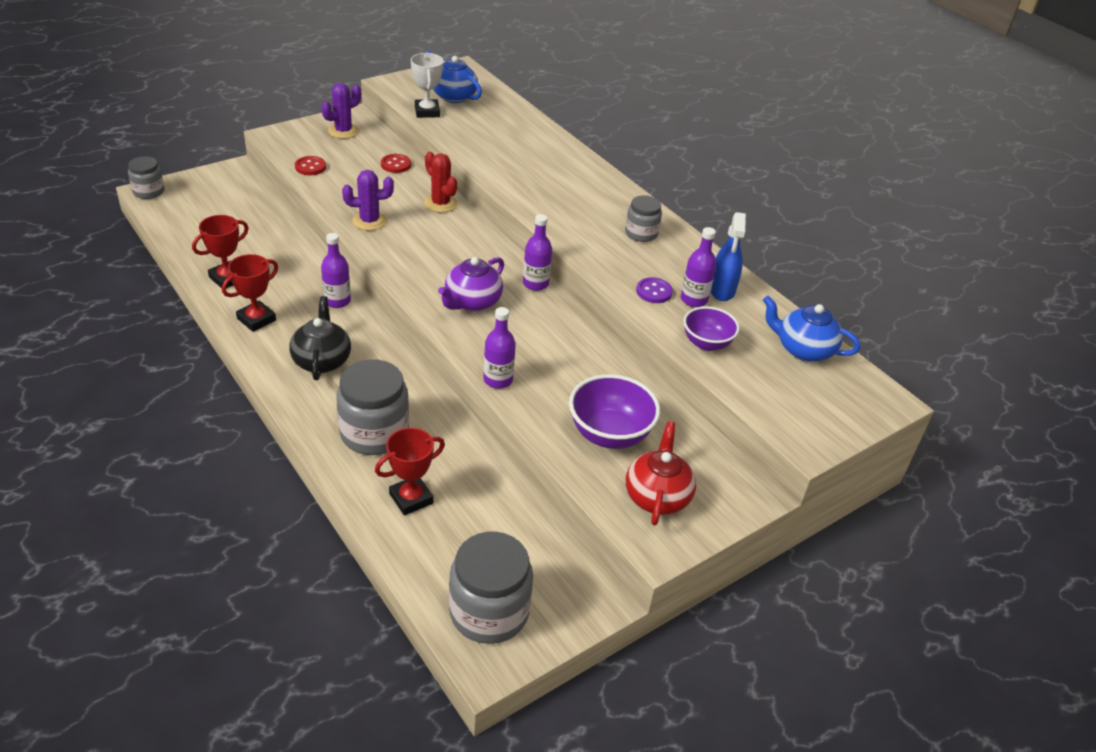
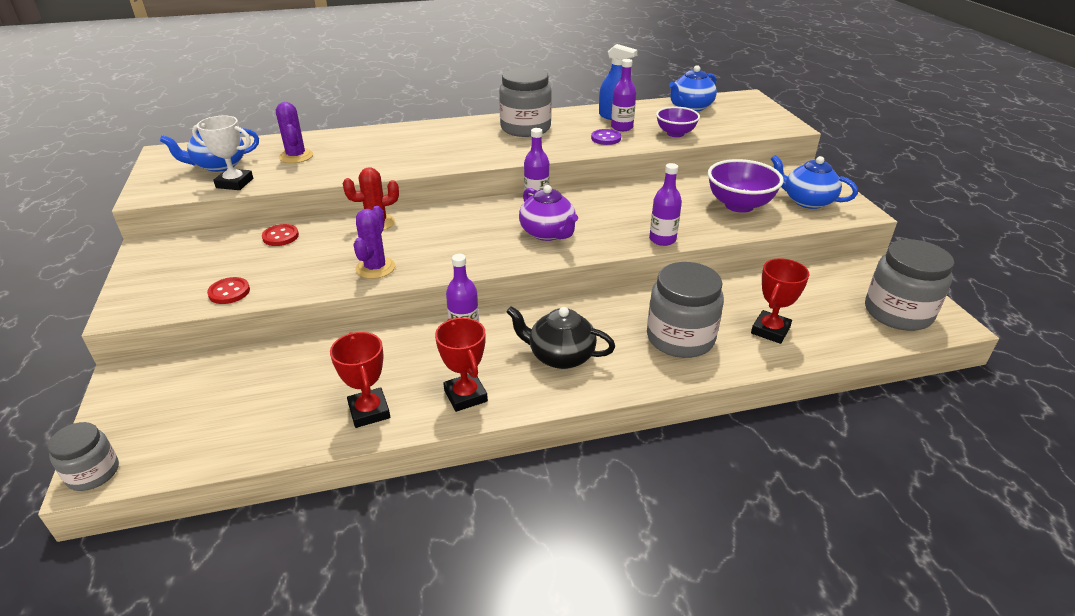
camera: 65 degrees left, 5 degrees down
(343, 131) = (174, 259): purple cactus -> purple cactus (296, 156)
(411, 498) = (770, 330): red trophy -> red trophy turned 45 degrees clockwise
(641, 233) = (525, 128): grey jar -> grey jar, size x1.74
(657, 496) = (807, 201): red teapot -> blue teapot

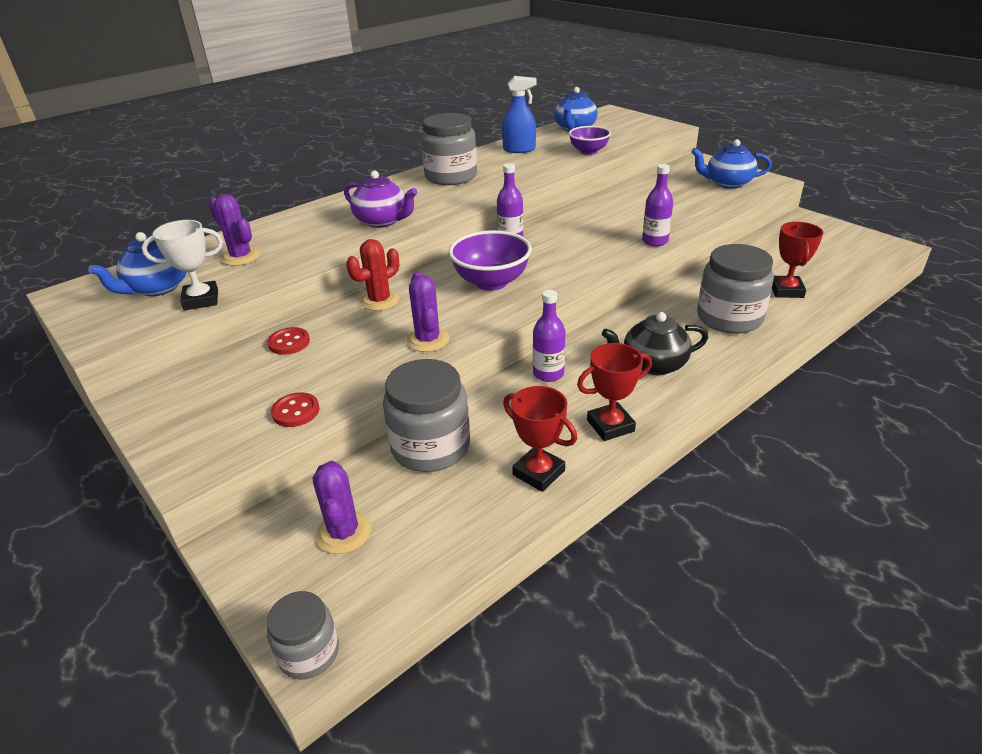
camera: 25 degrees left, 0 degrees up
(196, 398) = (344, 532): none -> purple cactus
(465, 396) = (610, 426): red trophy -> red trophy turned 60 degrees counterclockwise
(548, 233) = (554, 263): purple teapot -> purple teapot (382, 221)
(606, 138) = (535, 168): purple button -> none
(622, 127) = (537, 157): purple bottle -> none
(739, 205) = (682, 199): purple bowl -> purple bowl (491, 282)
(898, 313) = (854, 250): grey jar -> grey jar (430, 447)

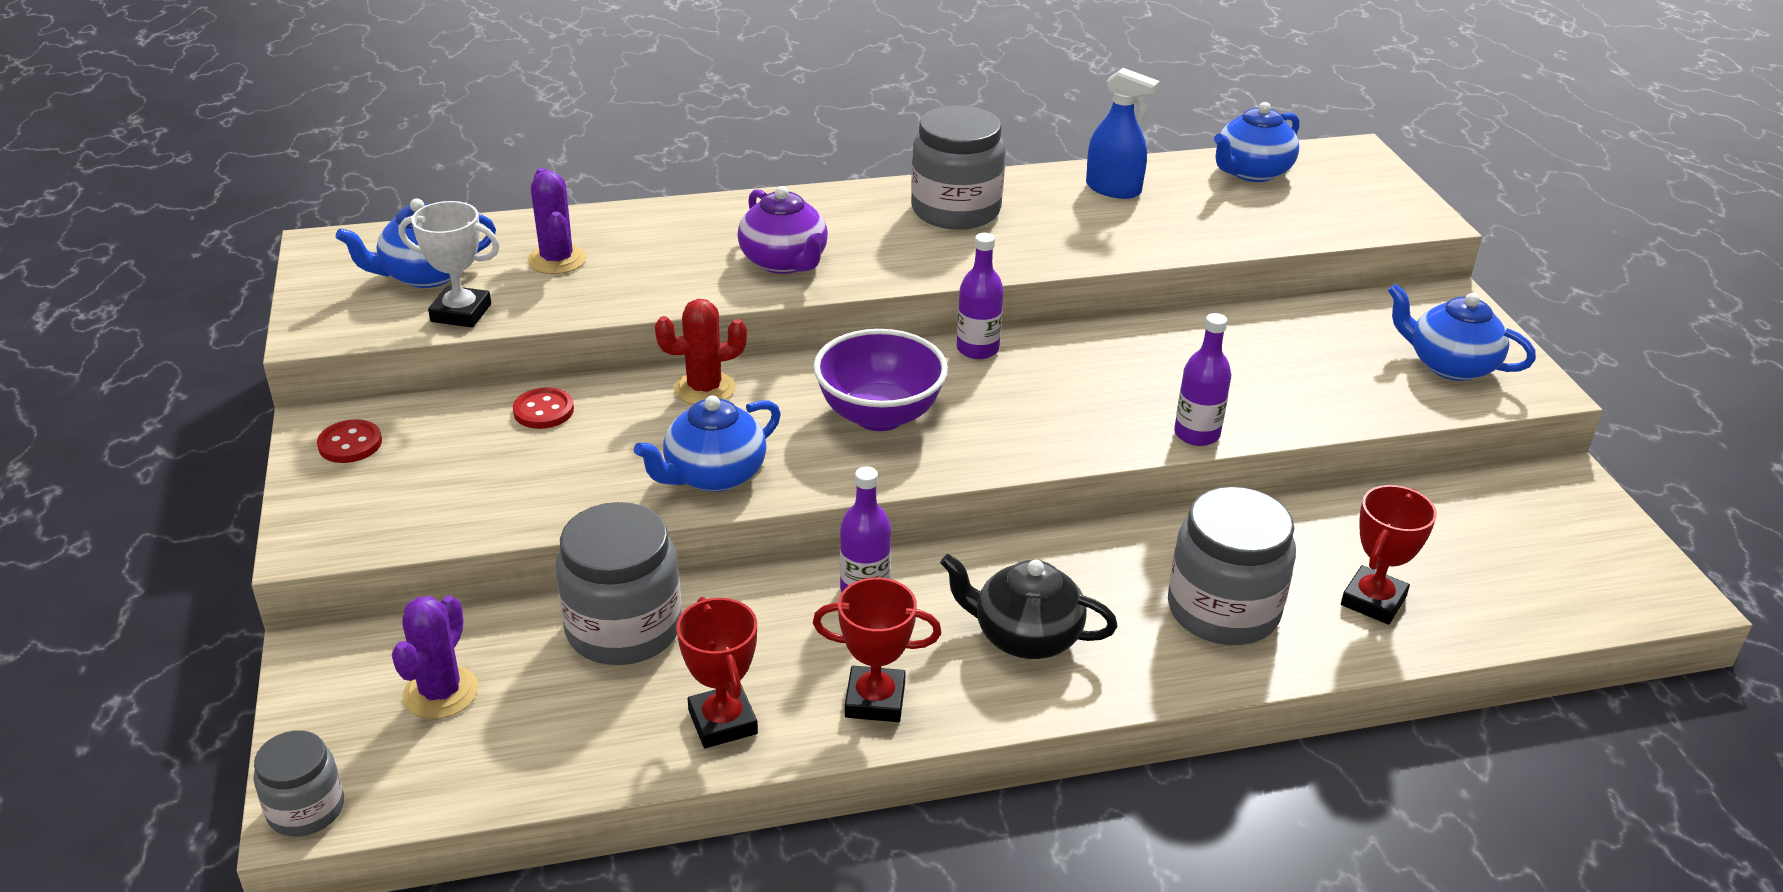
camera: 25 degrees right, 0 degrees up
(296, 411) = (477, 513): red button -> red button (350, 444)
(428, 340) = (713, 475): purple cactus -> blue teapot
(588, 151) = (1223, 229): purple bowl -> none

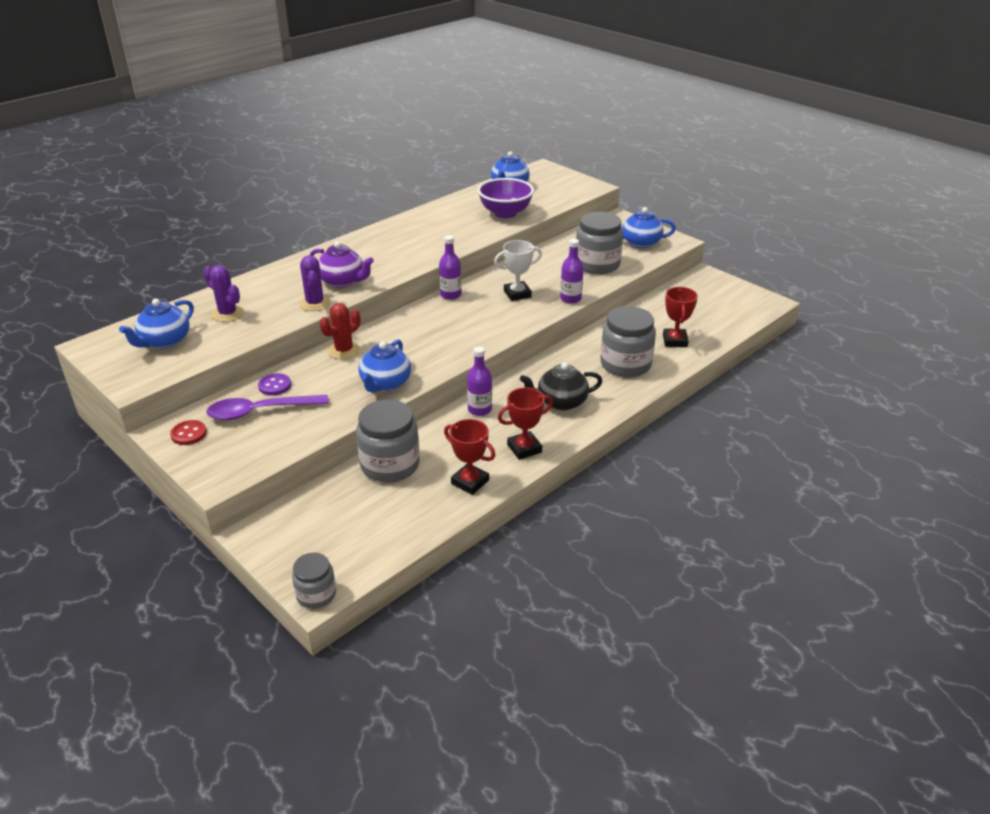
camera: 30 degrees left, 0 degrees up
(441, 693) = (331, 523): purple cactus -> purple cactus (315, 303)
(461, 313) = (203, 352): white trophy -> white trophy (517, 294)
(480, 447) = (260, 411): none -> purple spoon
(543, 411) = (275, 386): red button -> purple button
(879, 415) = (434, 335): purple bowl -> purple bowl (505, 213)
(955, 210) = (399, 237): grey jar -> grey jar (597, 264)
(1113, 189) = (459, 209): blue spray bottle -> none

